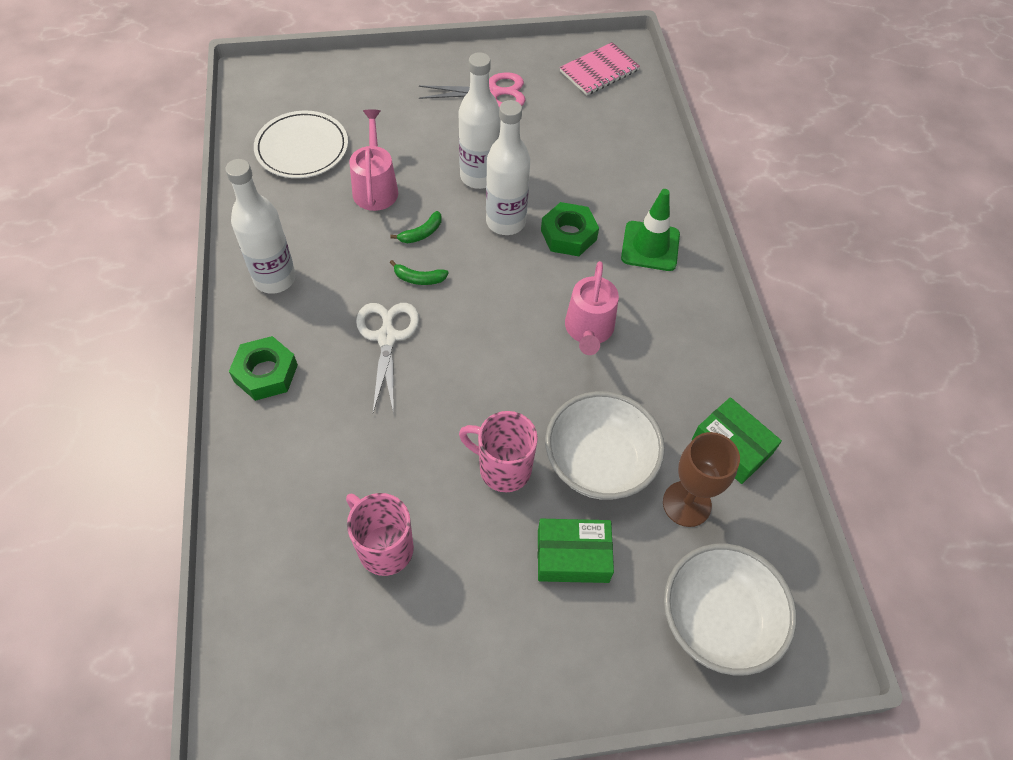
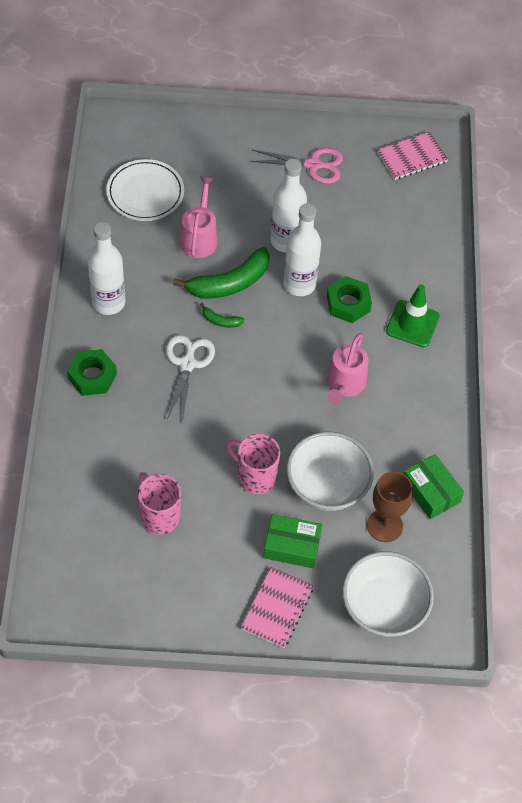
camera: 10 degrees right, 0 degrees up
(421, 233) = (229, 283): green banana -> green banana, size x2.18
(574, 652) = (277, 608): none -> pink notebook

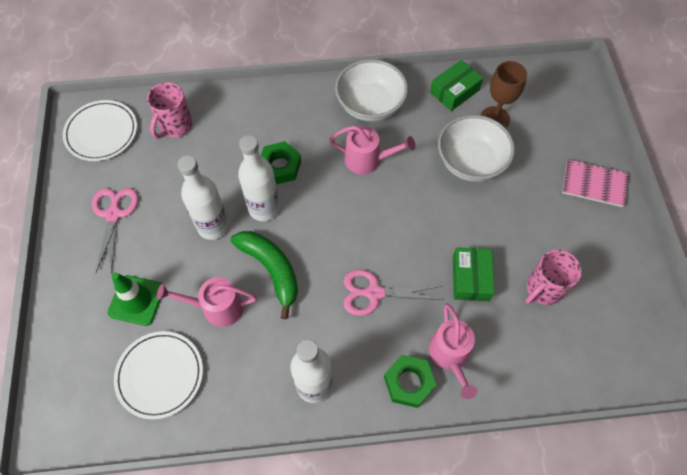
camera: 95 degrees left, 5 degrees up
(110, 415) = (450, 355): none -> pink watering can
(187, 364) = (374, 293): white scissors -> pink scissors
(220, 321) = (318, 271): green banana -> none
(255, 476) = (479, 217): pink mug -> pink mug (175, 126)
(292, 546) = (535, 181): green box -> green box (470, 278)
(384, 607) = (564, 113): white bowl -> white bowl (370, 105)
(412, 157) = (101, 132): pink notebook -> white plate
(412, 324) = (294, 116): green traffic cone -> green traffic cone (136, 300)

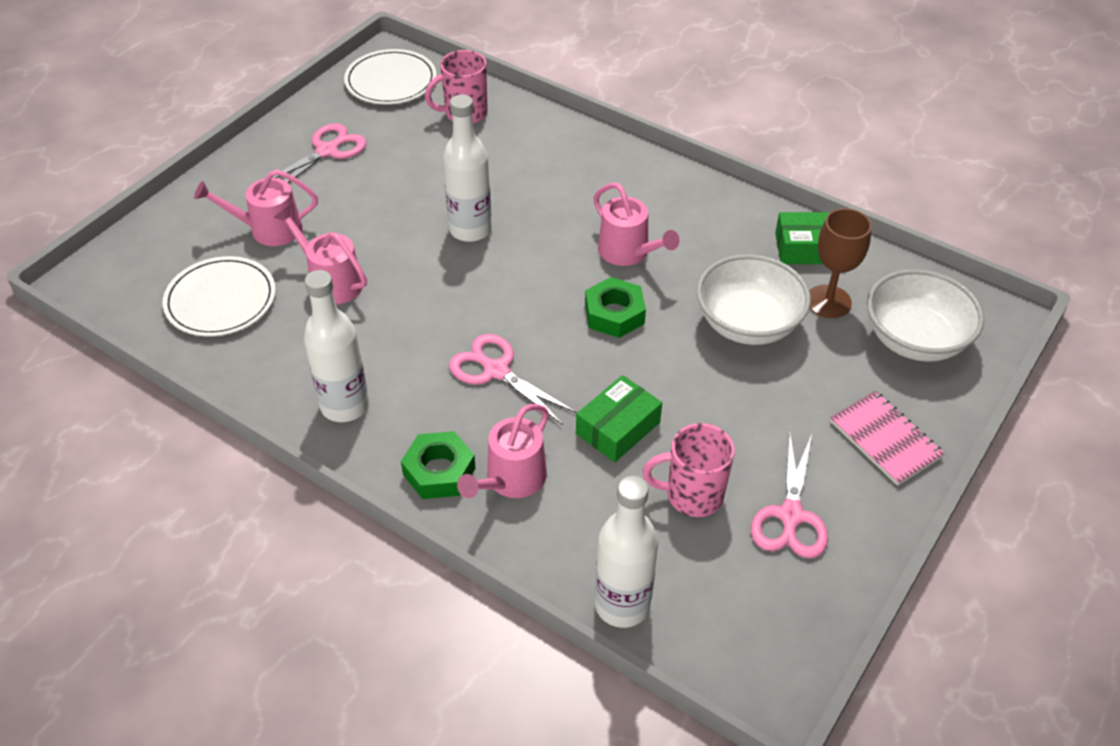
camera: 40 degrees right, 15 degrees down
(136, 300) = (269, 229): green traffic cone -> pink watering can
(213, 226) = (404, 214): white bottle -> white bottle (622, 605)
(271, 270) = (417, 284): green banana -> none
(280, 166) = (527, 204): green nut -> green nut (614, 314)
(370, 105) = (690, 206): white bowl -> white bowl (914, 340)
(595, 263) = (790, 515): none -> pink scissors

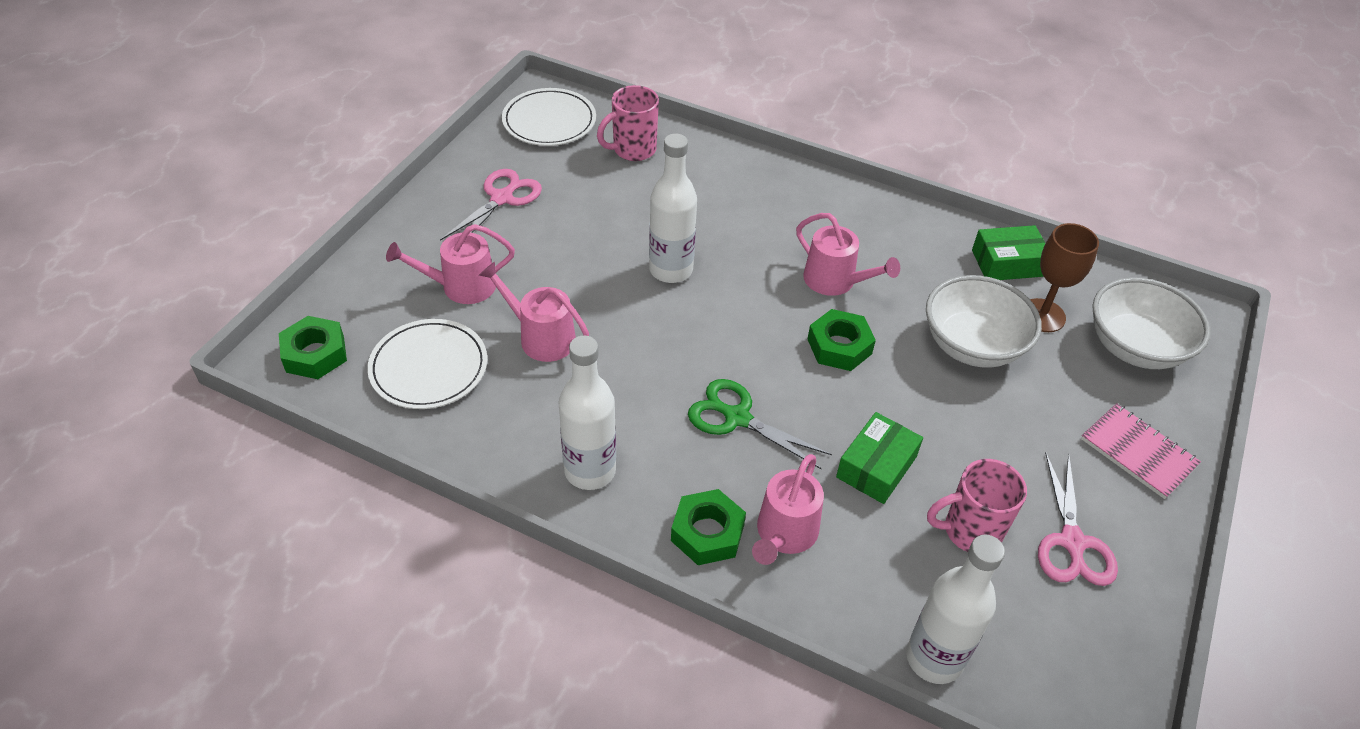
camera: 10 degrees left, 0 degrees up
(121, 280) = (315, 354): none -> green nut
(496, 371) = (737, 418): pink scissors -> green scissors

